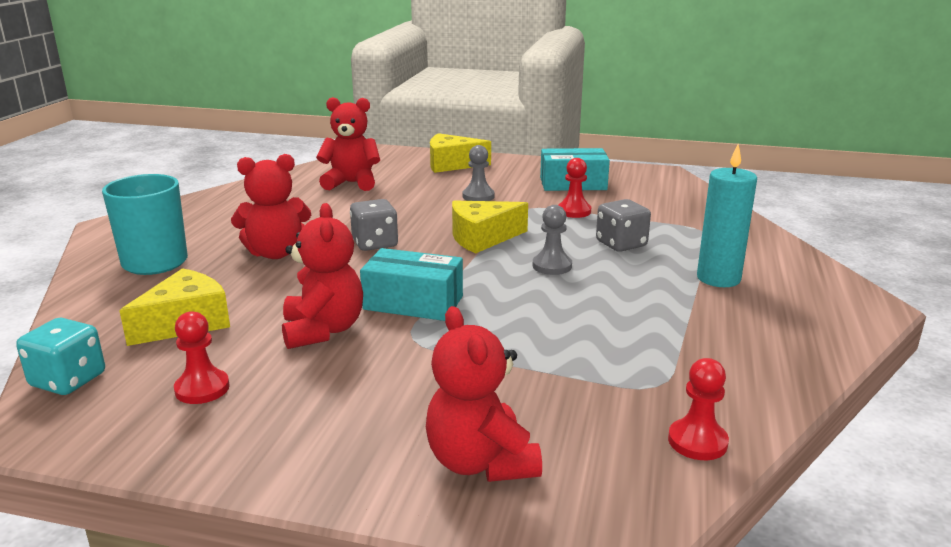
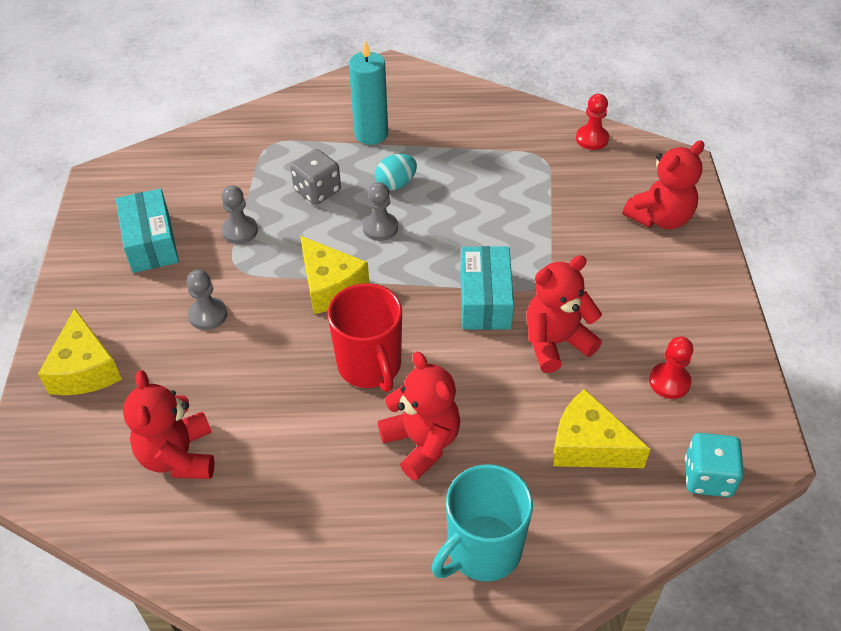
camera: 105 degrees left, 25 degrees up
(375, 243) = (370, 366): grey dice -> red mug
(574, 211) = (240, 231): red pawn -> grey pawn
(621, 281) = (396, 184): none -> turquoise egg

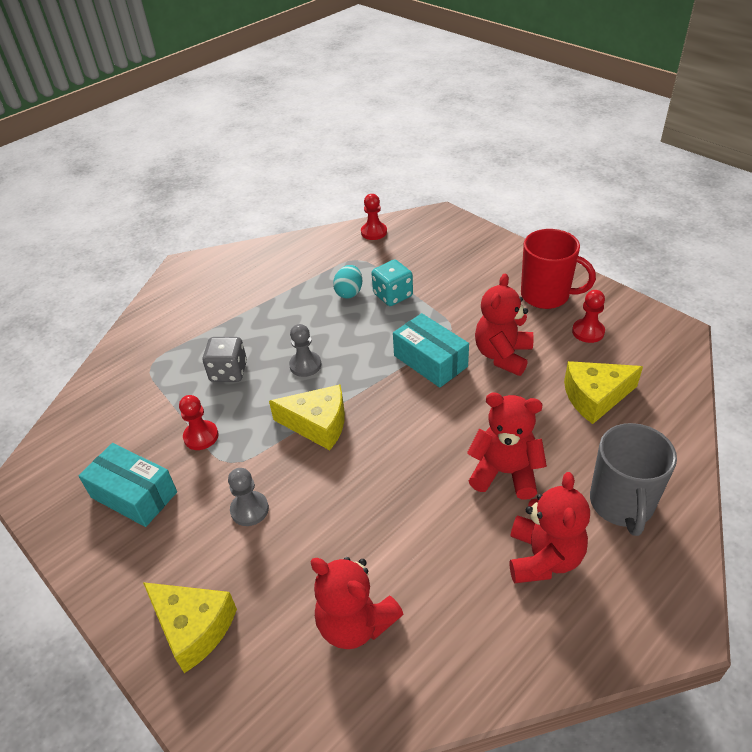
camera: 40 degrees left, 5 degrees down
(240, 231) = (201, 436): grey pawn -> red pawn
(370, 366) = (411, 453): red mug -> red mug (546, 295)
(371, 134) = (222, 313): turquoise candle -> none
(396, 184) = (281, 332): turquoise egg -> turquoise egg (349, 292)
(482, 550) = (621, 504): turquoise mug -> grey mug
(660, 218) = (468, 251): red teddy bear -> red teddy bear (543, 558)
(708, 477) = (671, 366): turquoise dice -> turquoise dice (393, 295)

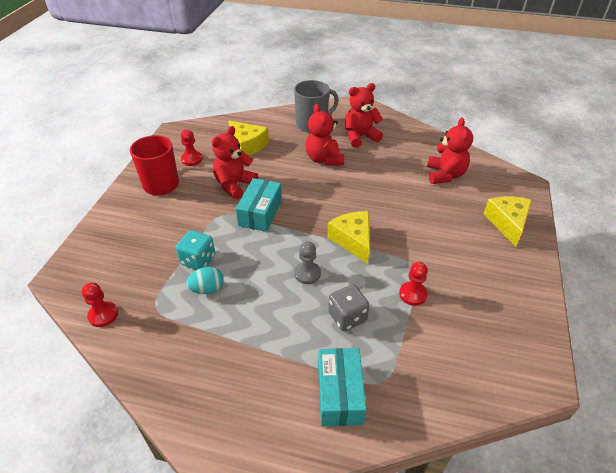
camera: 125 degrees left, 0 degrees up
(134, 495) = (482, 299): turquoise box -> turquoise box (340, 394)
(249, 509) = (434, 238): grey pawn -> none
(503, 355) = (234, 185): red teddy bear -> red teddy bear turned 135 degrees clockwise

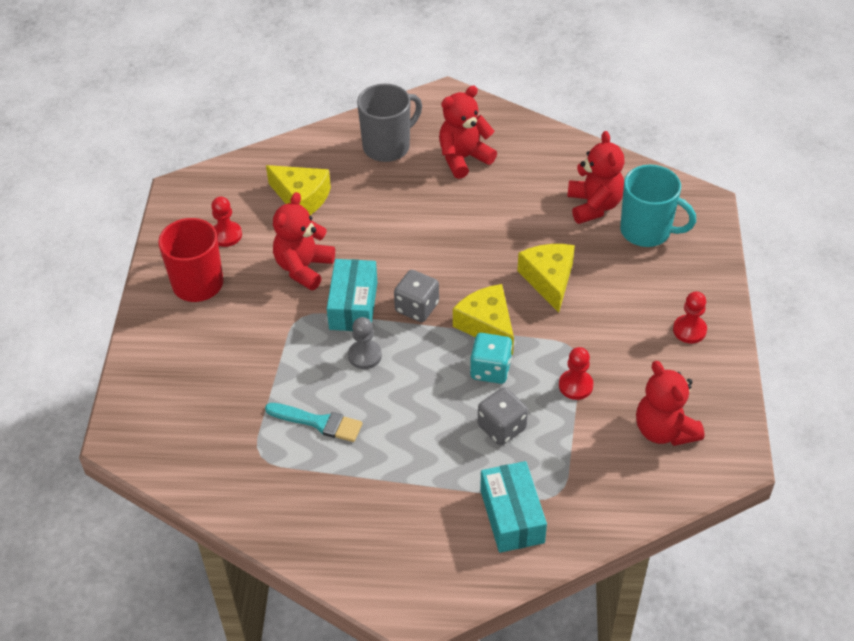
camera: 10 degrees left, 5 degrees up
(103, 315) = (199, 477): red pawn -> red pawn (689, 330)
(198, 260) = (292, 386): turquoise dice -> turquoise dice (490, 370)
(207, 289) = (318, 422): turquoise egg -> turquoise brush
(304, 221) = (417, 307): none -> grey dice
(307, 273) = (439, 381): grey pawn -> grey pawn (365, 355)
(324, 159) = (419, 205): red teddy bear -> red teddy bear (664, 430)
(482, 195) = (647, 231): none -> turquoise mug
(507, 223) = (683, 268): yellow cheese -> yellow cheese (549, 280)

